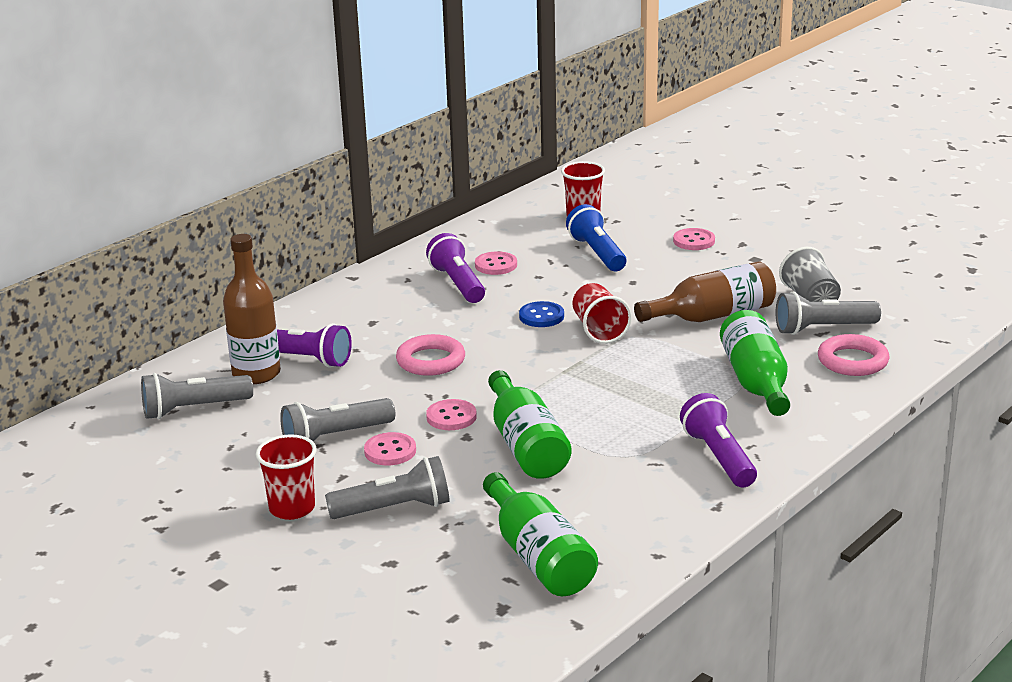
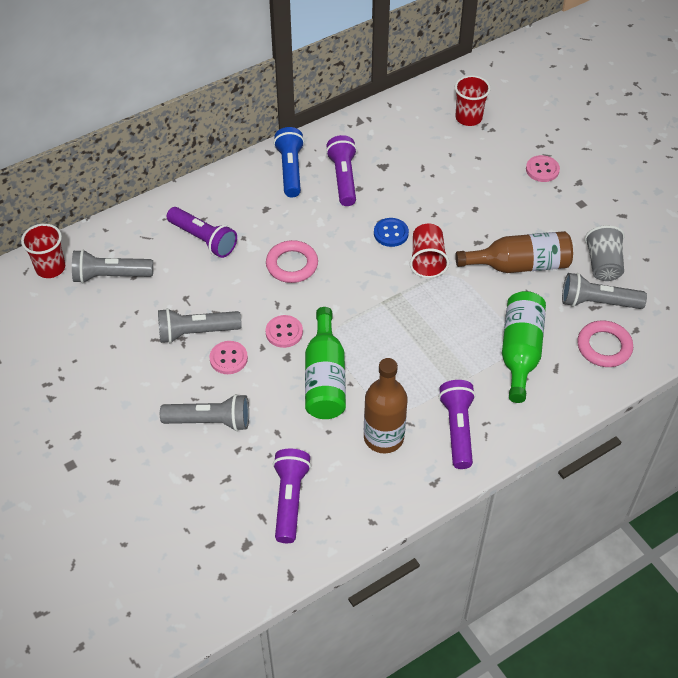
camera: 15 degrees right, 25 degrees up
(256, 374) = (165, 247): brown bottle -> brown bottle (383, 437)
(292, 508) = (142, 401): red cup -> red cup (50, 268)
(496, 265) = (380, 163): pink button -> none
(538, 557) = (289, 499): green bottle -> purple flashlight
(597, 253) = (461, 167): blue flashlight -> blue flashlight (290, 170)

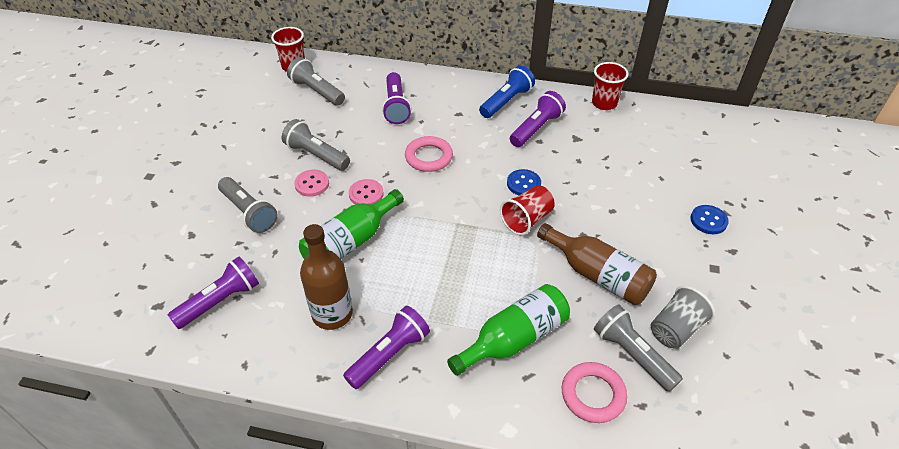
camera: 45 degrees right, 5 degrees down
(468, 118) = (688, 147): red cup -> red cup (604, 103)
(542, 170) = (708, 220): pink button -> blue button

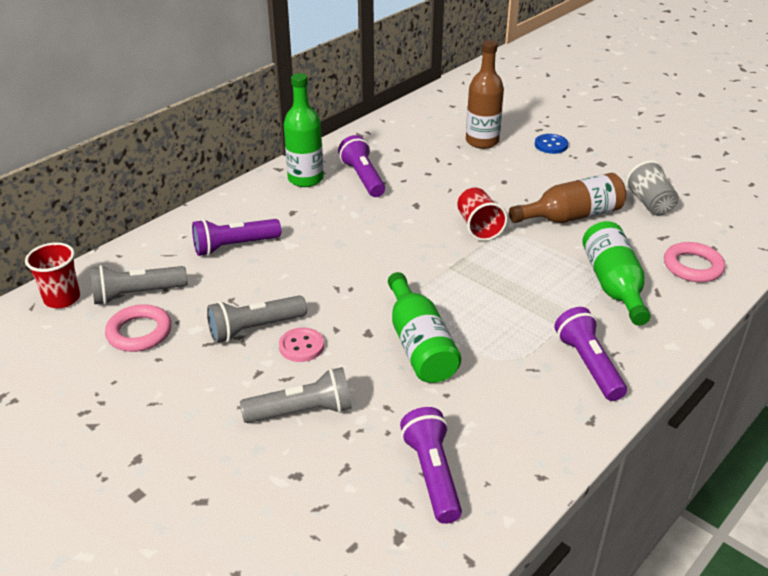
camera: 60 degrees left, 10 degrees down
(332, 314) = (511, 388): brown bottle -> brown bottle (482, 141)
(366, 194) = (355, 311): pink button -> none
(396, 106) = (234, 246): purple flashlight -> purple flashlight turned 135 degrees clockwise
(428, 157) = (339, 252): pink ring -> pink ring (139, 332)
(506, 101) = (305, 179): blue flashlight -> green bottle
(523, 184) = (431, 212): blue button -> none
(604, 103) = (367, 132): red cup -> none
(632, 354) = (663, 233): grey flashlight -> none

